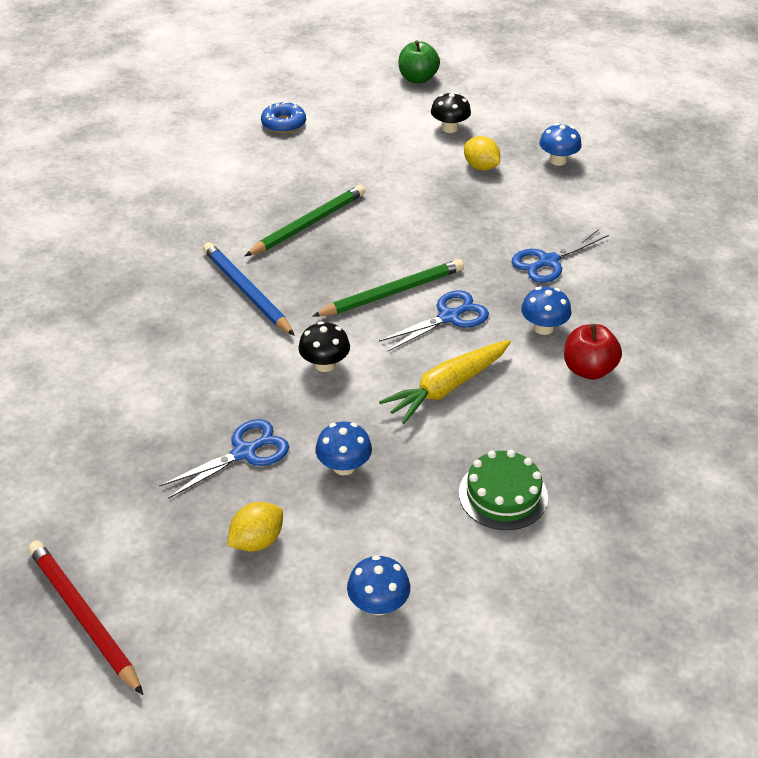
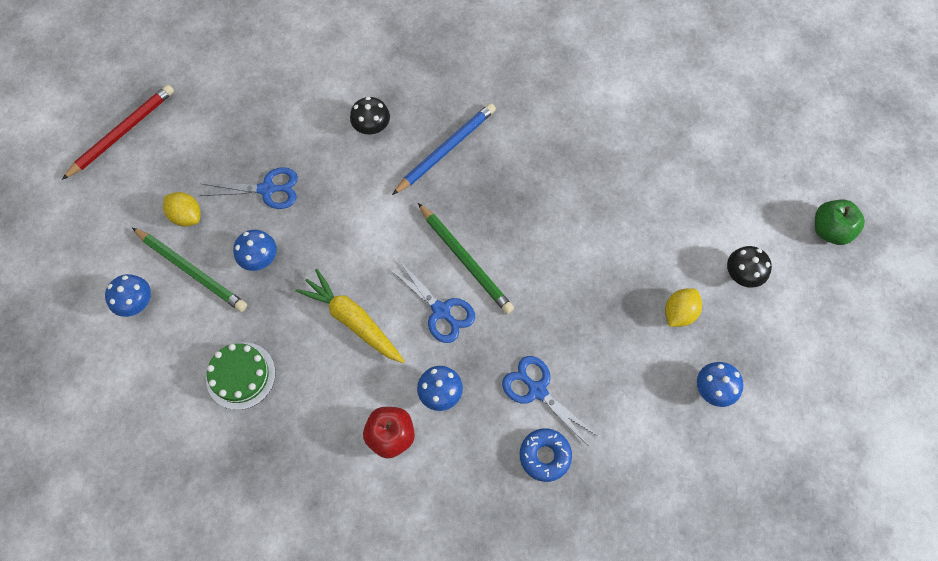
camera: 80 degrees right, 25 degrees up
(244, 452) = (267, 189): blue scissors -> blue scissors turned 45 degrees counterclockwise
(284, 124) = (701, 123): blue donut -> blue donut (545, 456)
(308, 224) = (547, 176): green pencil -> green pencil (191, 271)
(325, 364) = (367, 224): black mushroom -> black mushroom (372, 127)

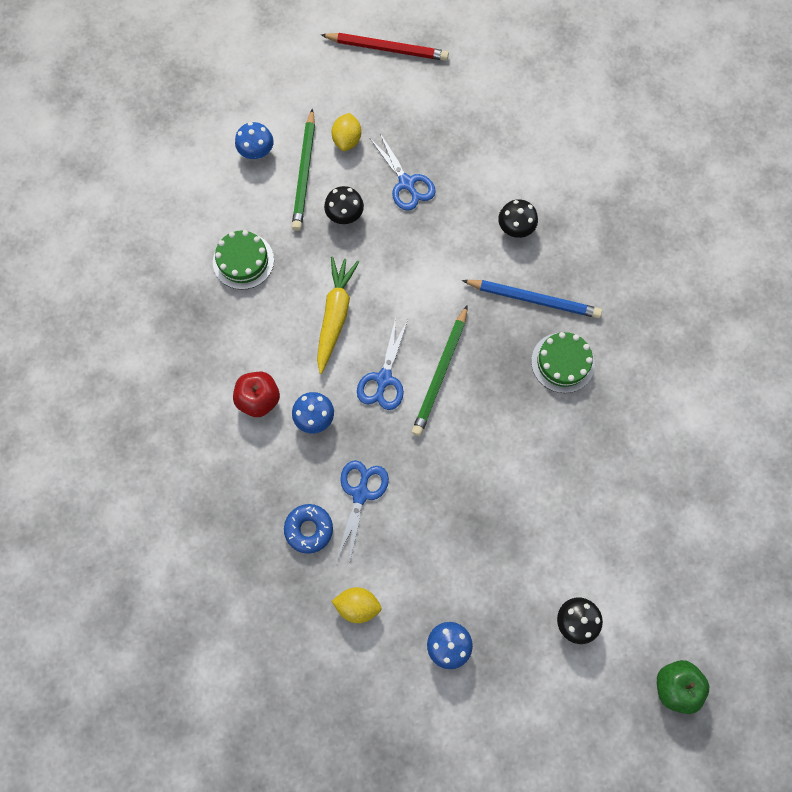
camera: 60 degrees right, 5 degrees up
(260, 258) = (345, 215): blue mushroom -> black mushroom
(516, 159) = (562, 362): none -> green cake
(679, 313) = (502, 580): yellow lemon -> yellow lemon (357, 605)

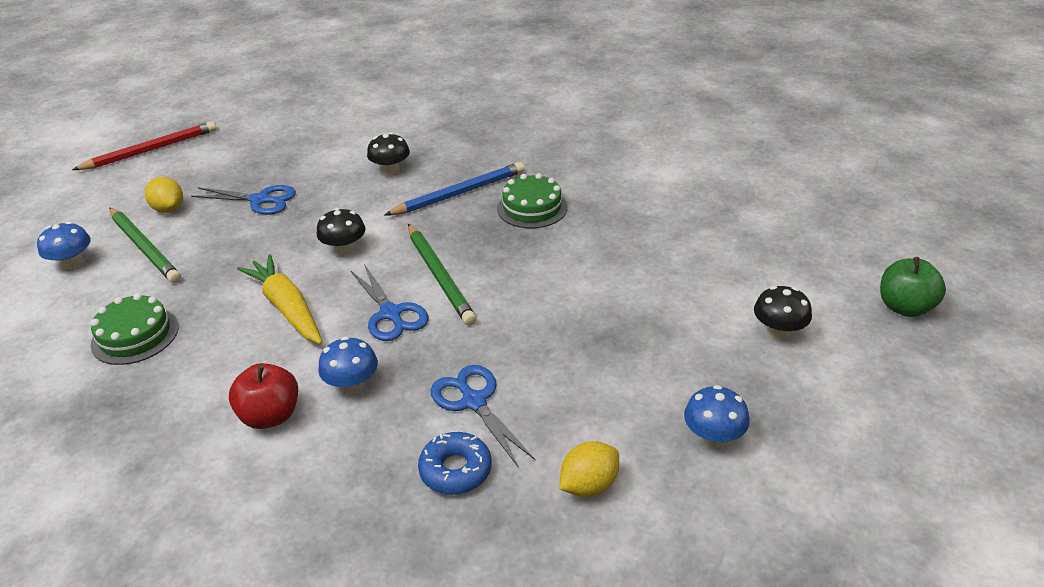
camera: 45 degrees left, 35 degrees down
(345, 215) = (219, 247): black mushroom -> black mushroom (344, 249)

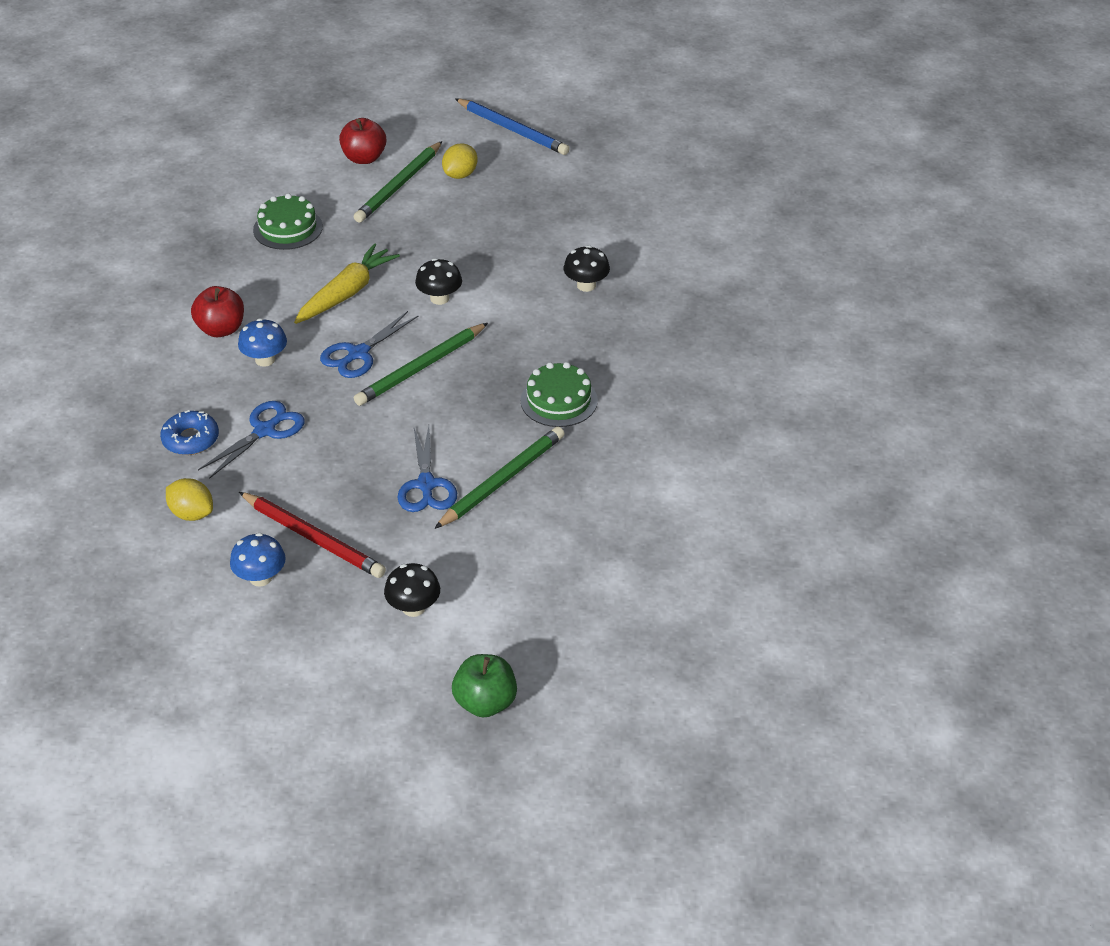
camera: 70 degrees right, 5 degrees up
(73, 263) = (364, 158): blue mushroom -> red apple
(151, 150) = (552, 123): red pencil -> red pencil (313, 538)
(260, 200) = (496, 221): blue scissors -> blue scissors (426, 485)
(459, 193) = (564, 343): blue pencil -> blue pencil (512, 130)
(622, 253) = (502, 480): none -> green pencil

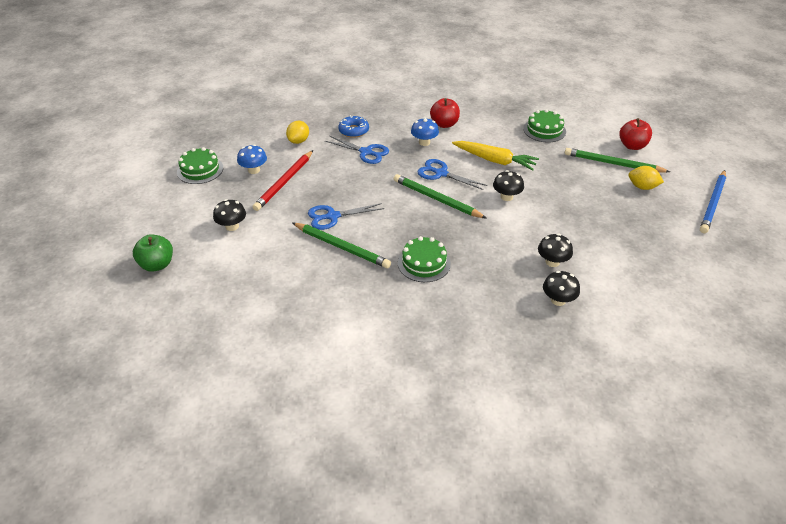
camera: 80 degrees right, 0 degrees up
(229, 654) = (200, 170): none -> green cake
(655, 295) = (558, 300): none -> black mushroom

